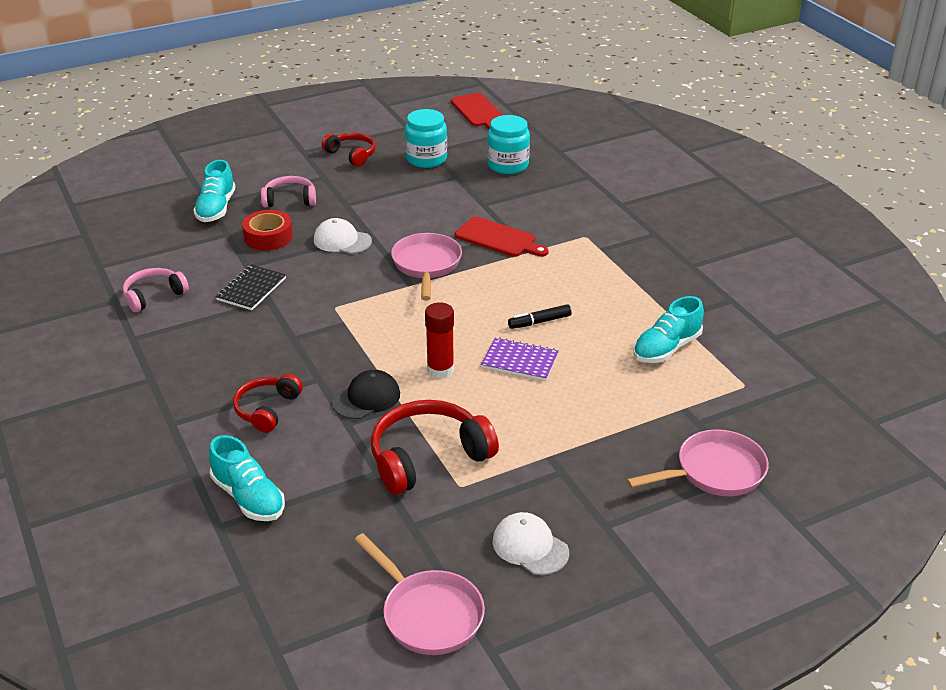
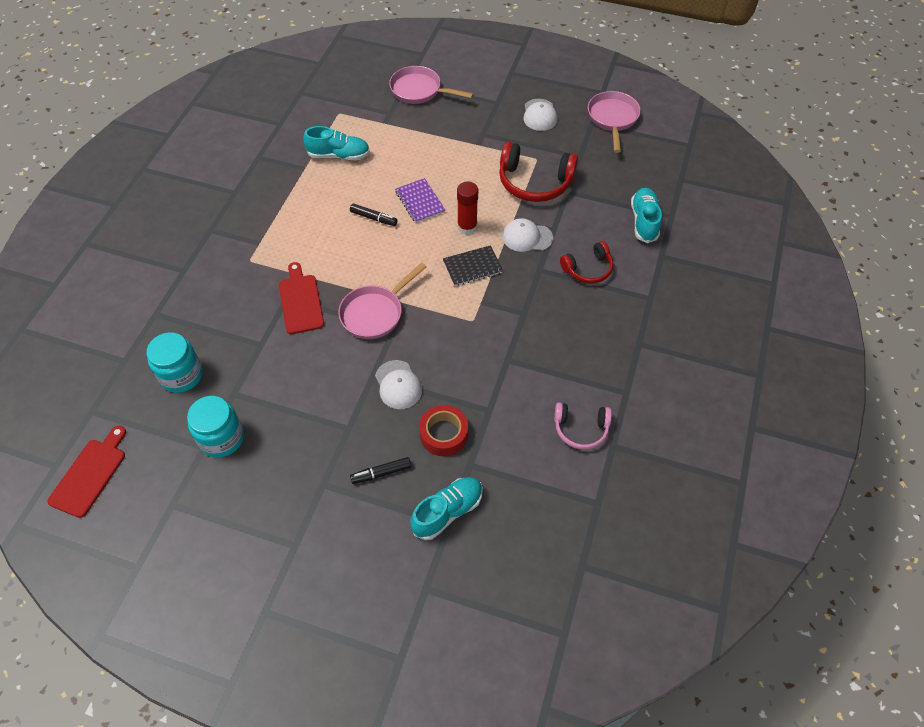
camera: 135 degrees left, 20 degrees up
(251, 289) = (508, 381): black notebook -> black notebook (472, 267)
(290, 199) = (381, 473): pink headphones -> black marker
(352, 155) = (265, 500): red headphones -> none
(366, 398) = (527, 237): black cap -> white cap

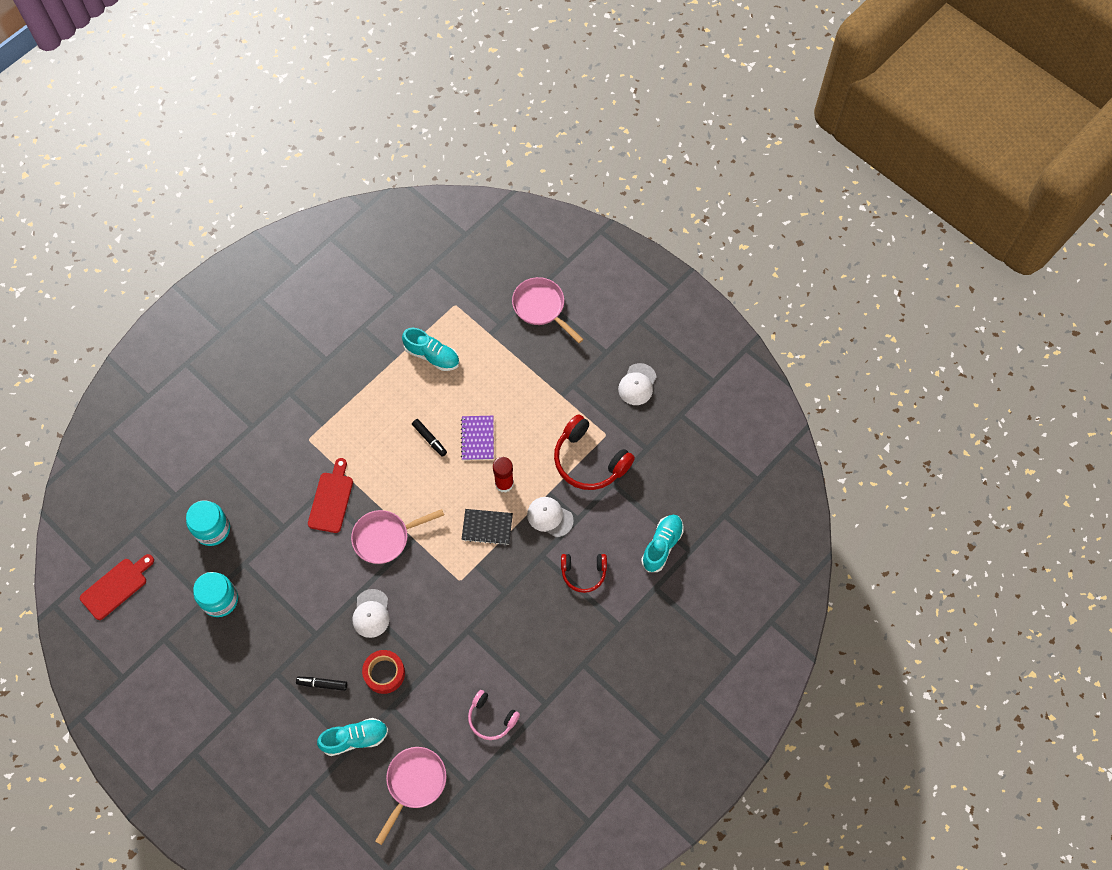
camera: 25 degrees right, 10 degrees up
(612, 119) = (703, 418): pink pan -> pink pan (414, 783)

